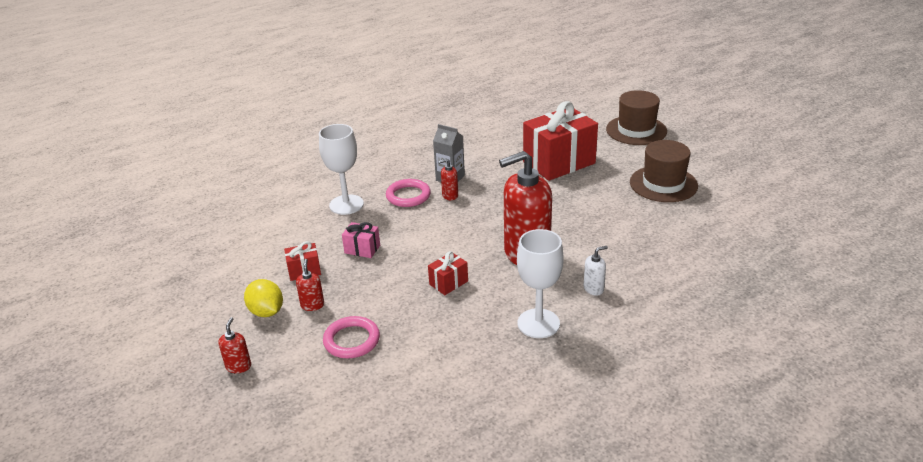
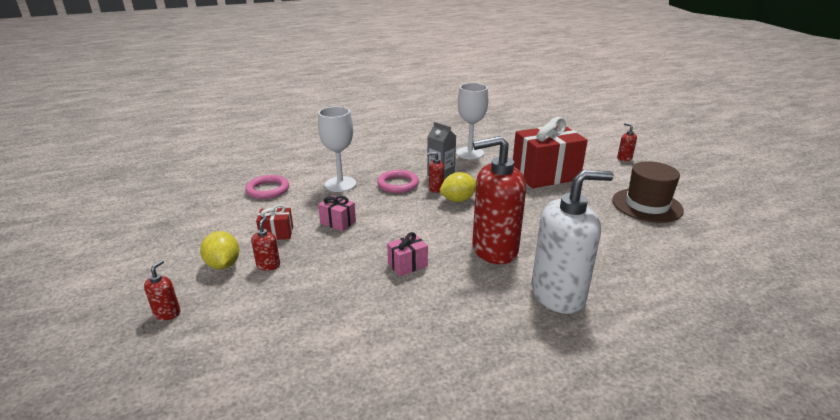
camera: 10 degrees right, 5 degrees down
(352, 340) = (289, 306): pink ring -> pink ring (268, 190)
(448, 283) = (407, 265): red gift -> pink gift
(477, 205) = (458, 200): none -> yellow lemon
(538, 323) = (489, 321): white goblet -> white goblet (470, 153)
(593, 289) = (558, 294): white soap dispenser -> white soap dispenser, size x2.47
(636, 130) = (624, 158): brown hat -> red soap dispenser

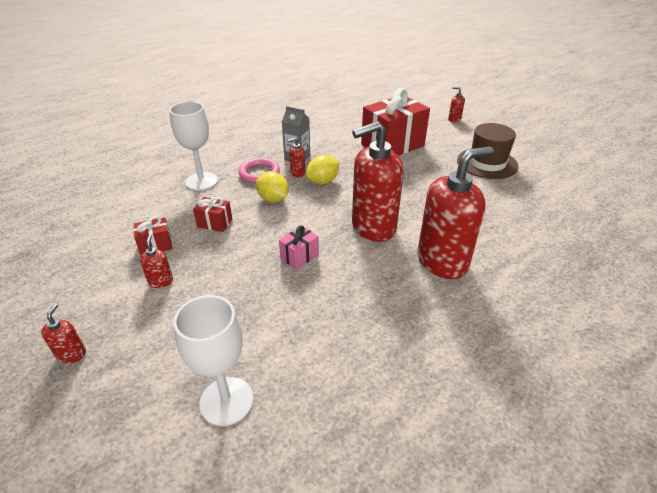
camera: 15 degrees left, 10 degrees up
(223, 264) = (112, 289): yellow lemon -> yellow lemon (273, 199)
(268, 190) = (127, 198): pink ring -> none
(338, 222) = (215, 223): pink gift -> red gift
(470, 153) = (316, 131): white goblet -> white goblet (226, 401)
(558, 294) = (442, 261): white soap dispenser -> red soap dispenser

